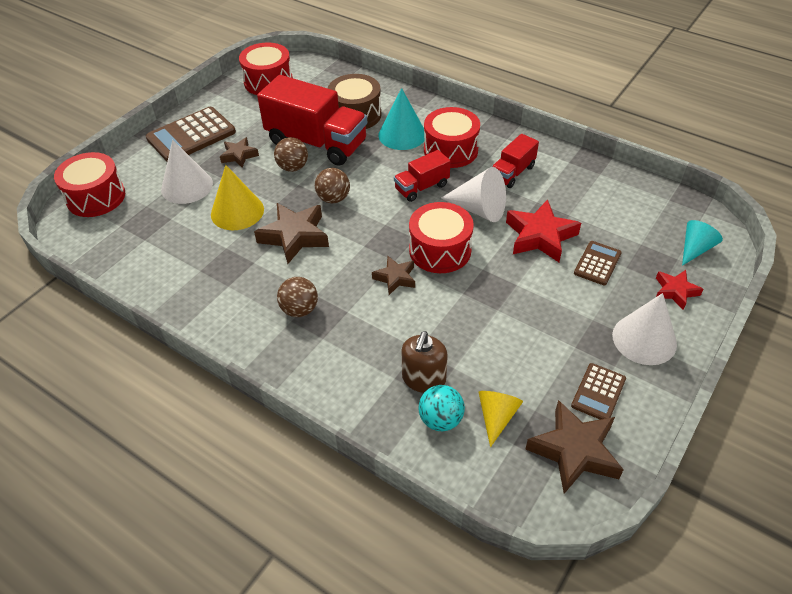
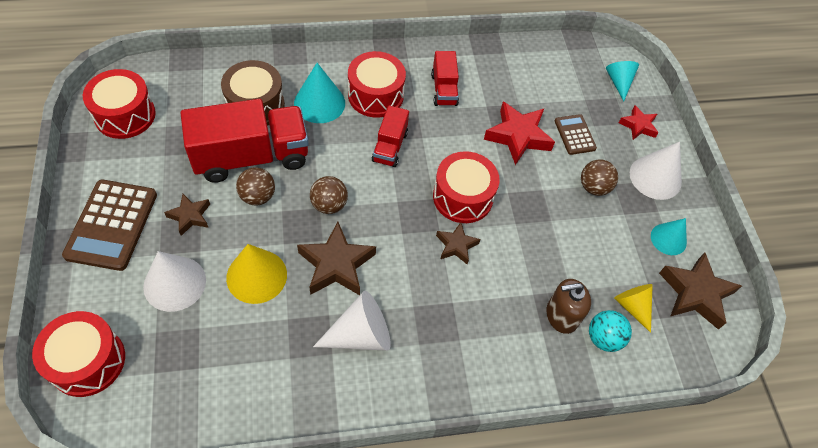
camera: 50 degrees left, 10 degrees up
(299, 309) = (415, 329): brown ball -> brown ball (593, 187)
(423, 379) = (561, 315): brown soap dispenser -> brown soap dispenser turned 105 degrees clockwise
(479, 209) = (453, 140): white cone -> white cone (360, 334)
(598, 392) = (668, 239): brown calculator -> turquoise cone

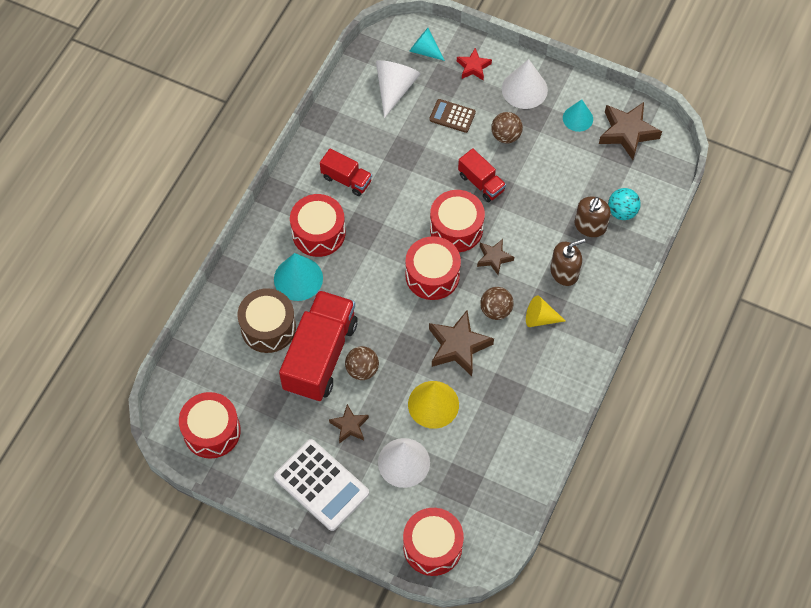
camera: 50 degrees left, 5 degrees up
(112, 225) = (321, 485): brown calculator -> white calculator
(329, 205) = (403, 323): brown ball -> brown ball (496, 310)
(360, 334) = (524, 360): white cone -> white cone (394, 89)
(390, 147) = (377, 251): red truck -> red truck (481, 183)
(398, 203) = (432, 275): none -> red drum
(490, 319) = (564, 272): none -> brown soap dispenser
(518, 136) = (427, 156): red star -> none
(632, 307) = (611, 178): yellow cone -> yellow cone (540, 318)

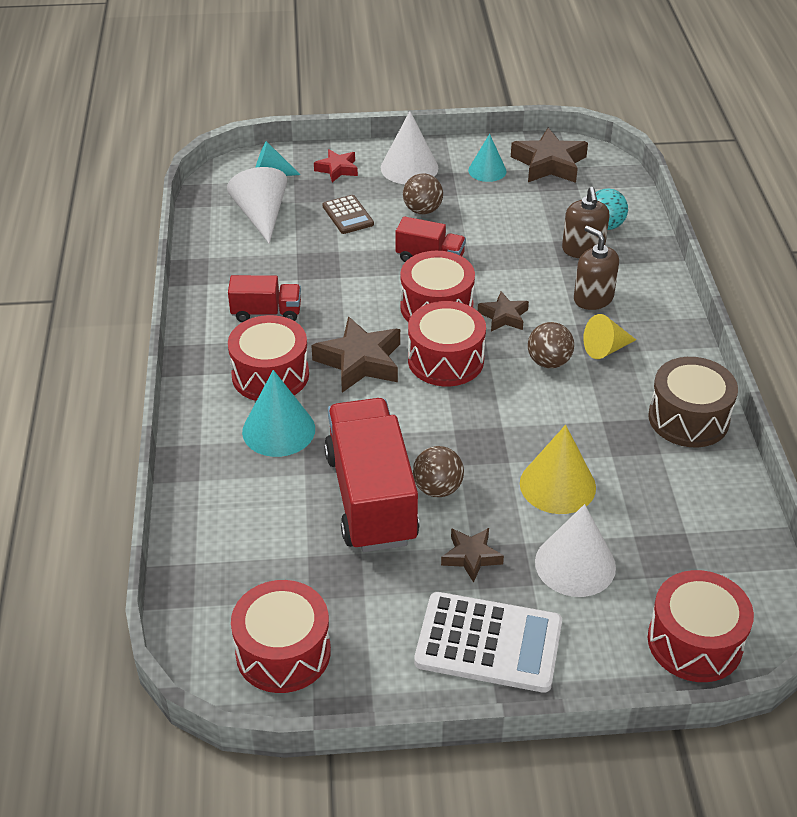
camera: 30 degrees left, 20 degrees down
(268, 327) = (277, 497): brown drum -> brown drum (688, 418)
(452, 116) = (348, 215): brown calculator -> brown calculator turned 105 degrees counterclockwise
(458, 346) = (536, 414): brown star -> brown star (360, 361)
(564, 272) = (593, 298): brown soap dispenser -> brown soap dispenser turned 75 degrees counterclockwise

